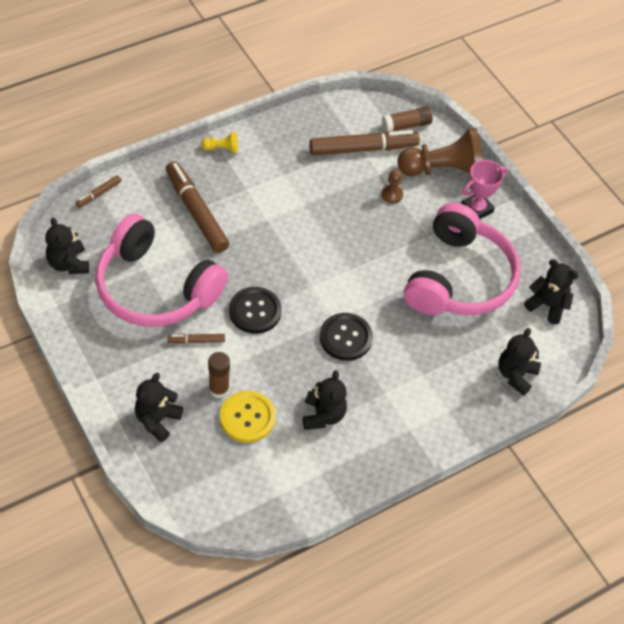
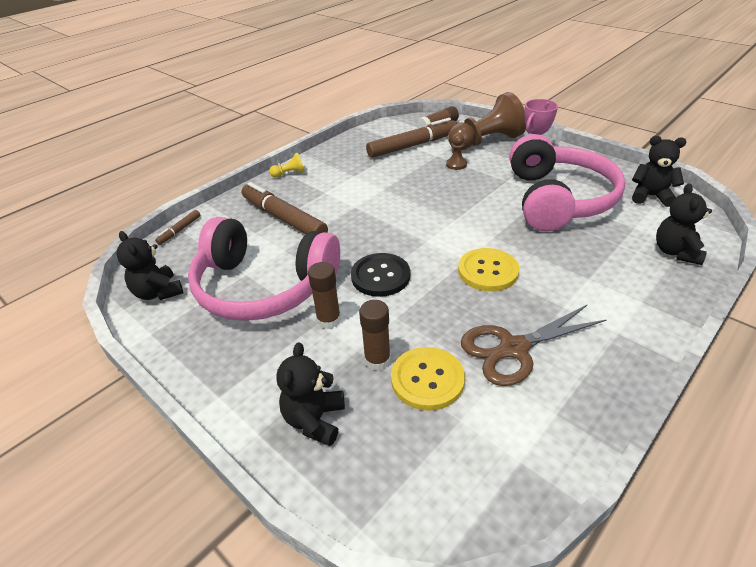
camera: 10 degrees left, 15 degrees down
(196, 340) = (329, 320): brown marker -> brown glue stick
(323, 415) = (513, 348): black teddy bear -> brown scissors
(345, 338) = (488, 271): black button -> yellow button

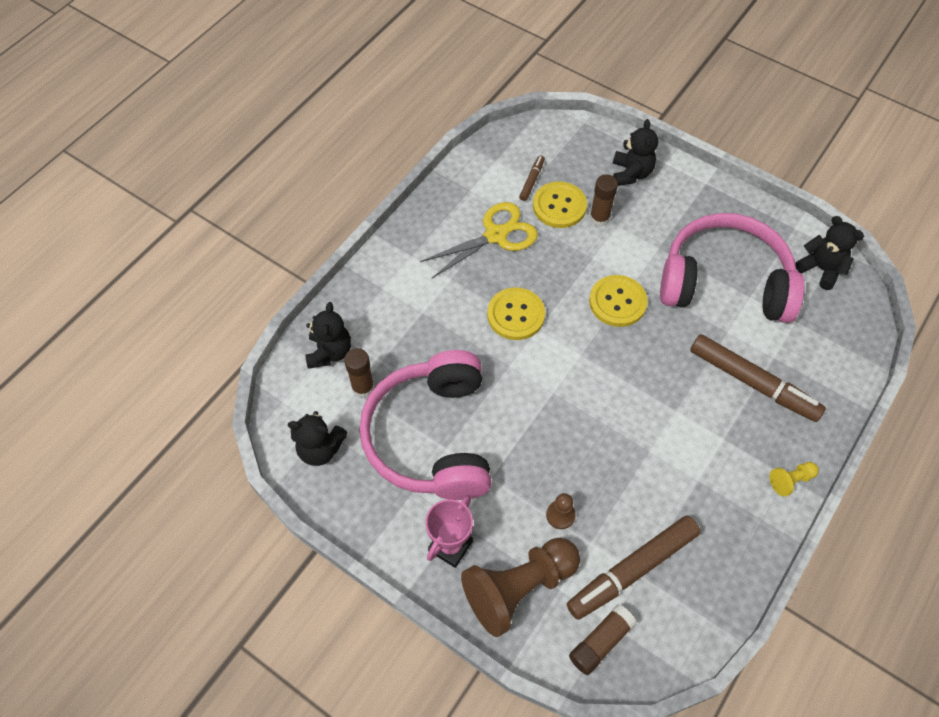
camera: 170 degrees right, 20 degrees up
(179, 230) = (863, 355): brown marker -> brown marker (532, 181)
(329, 320) = (650, 250): brown glue stick -> brown glue stick (363, 387)
(380, 276) = (617, 302): black button -> yellow button
(513, 348) = (495, 235): brown scissors -> yellow scissors

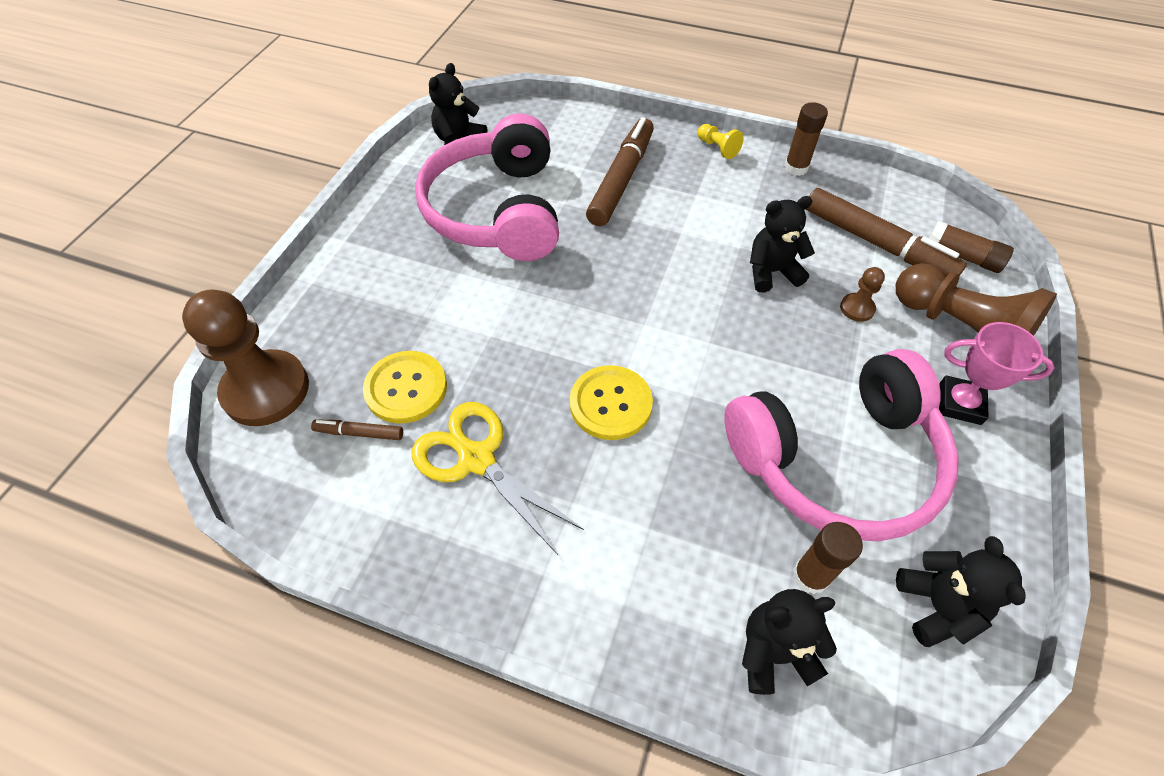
camera: 105 degrees left, 5 degrees down
(576, 138) = (266, 390): none -> brown pawn
(599, 218) = (421, 338): brown glue stick -> brown glue stick (796, 168)
(617, 302) = (554, 300): yellow button -> none
(631, 173) = (334, 316): black teddy bear -> black teddy bear (771, 272)

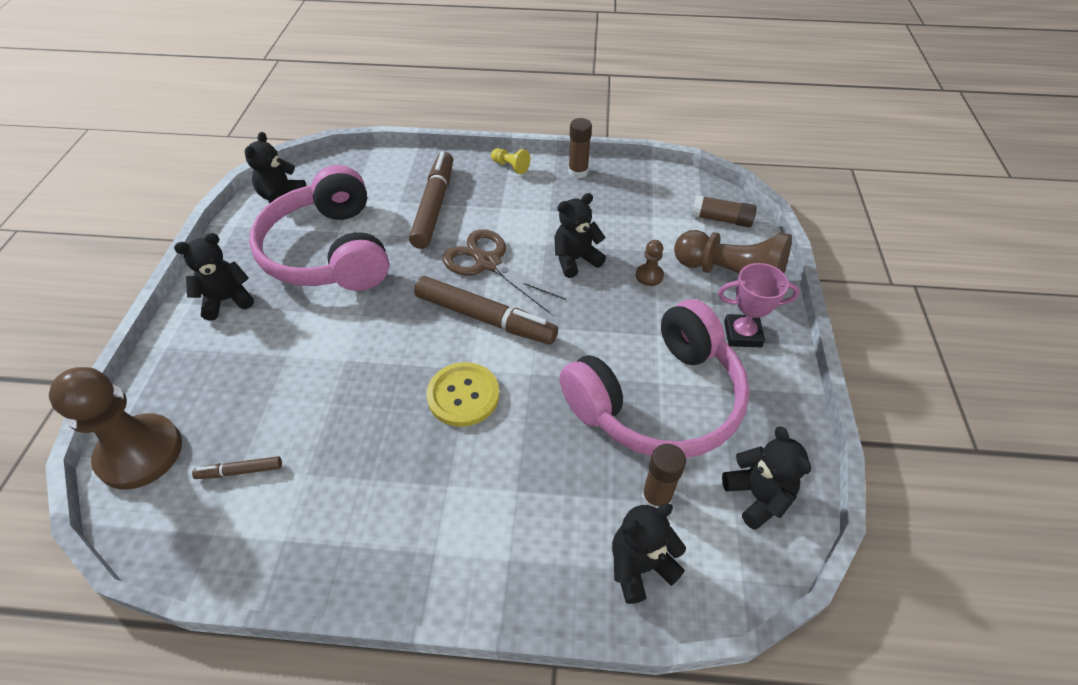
camera: 15 degrees left, 5 degrees down
(381, 244) = (227, 300): none -> black teddy bear
(406, 388) = (276, 422): yellow button -> none
(477, 459) = (354, 469): yellow scissors -> none
(669, 257) = (488, 263): none -> brown scissors
(876, 243) = (654, 221): brown marker -> brown marker (485, 318)

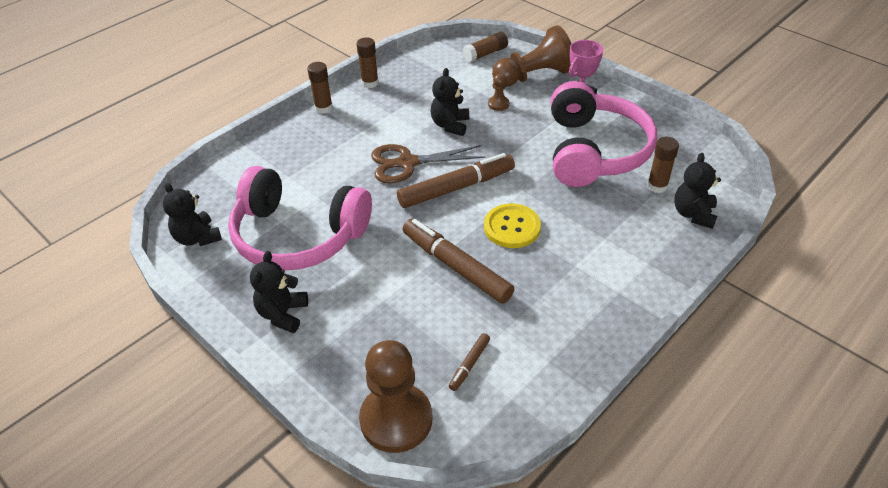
camera: 50 degrees left, 5 degrees down
(434, 206) = (317, 162): brown marker -> brown marker (456, 266)
(510, 166) = (323, 108): yellow pawn -> brown glue stick
(757, 496) = (687, 151): black teddy bear -> none

